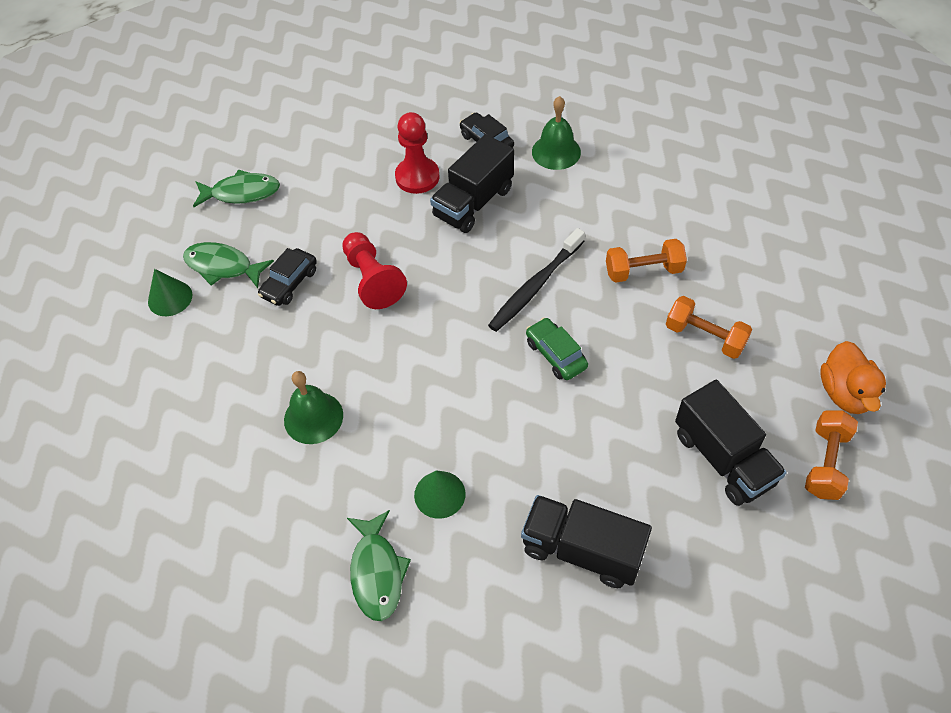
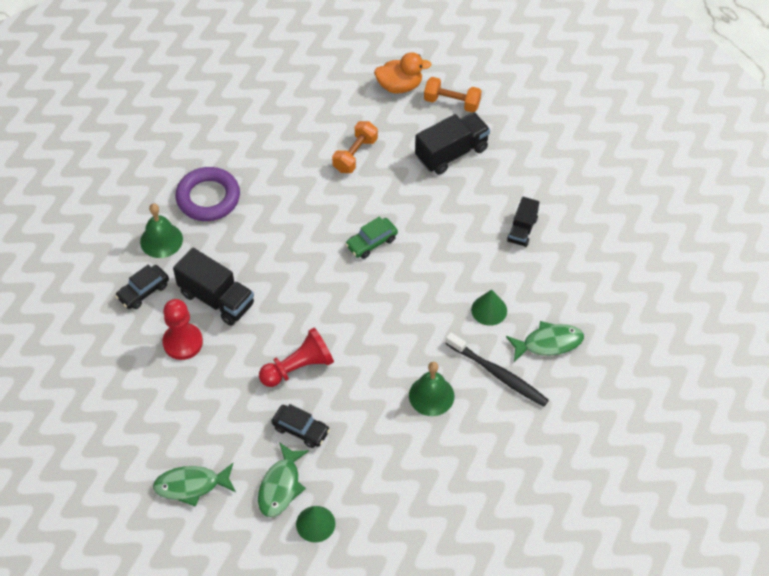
camera: 95 degrees left, 0 degrees up
(241, 193) = (191, 485): green fish -> green fish turned 90 degrees counterclockwise
(535, 286) = (307, 255): black toothbrush -> black toothbrush (498, 374)
(582, 550) = (522, 230): black truck -> black truck, size x0.60
(620, 189) = (208, 198): none -> purple ring
(643, 271) = (294, 186): orange dumbbell -> none

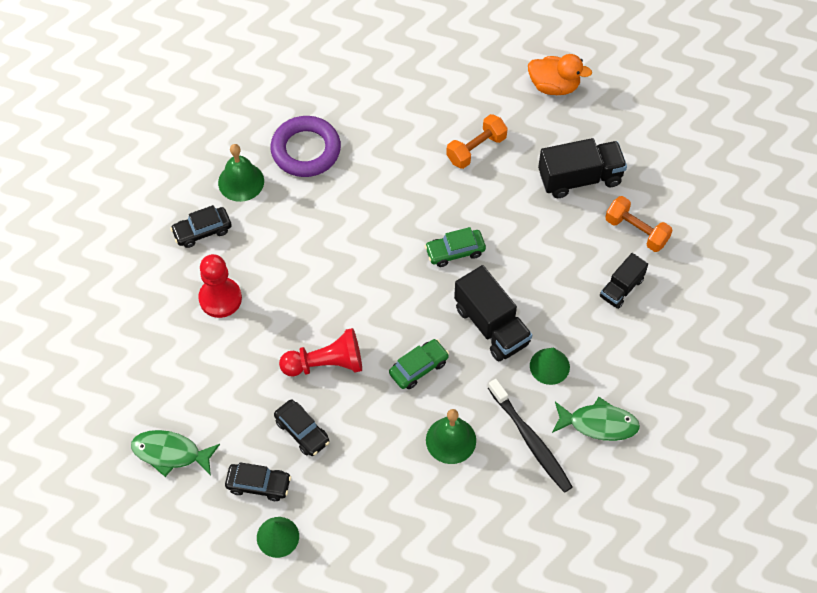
camera: 20 degrees right, 5 degrees up
(216, 299) = (272, 262): black truck -> black truck (491, 326)
(281, 486) = (258, 485): green fish -> black car
(380, 346) = (418, 368): none -> green car
(452, 102) = (603, 121): orange dumbbell -> orange dumbbell (636, 231)

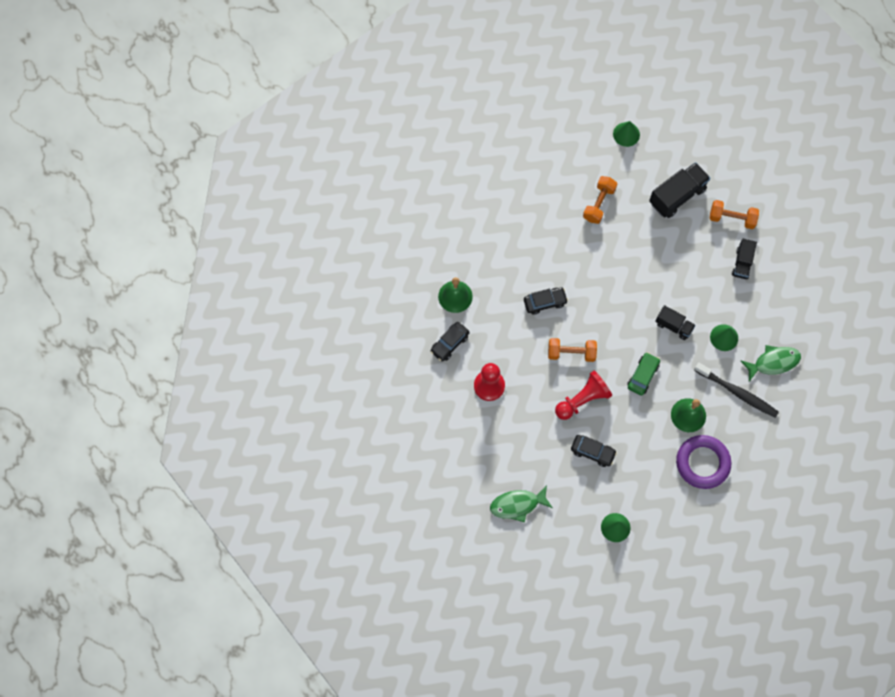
camera: 25 degrees left, 10 degrees up
(258, 485) = (585, 499): black car -> black car (545, 302)
(306, 150) = (486, 254): purple ring -> purple ring (702, 463)
(343, 303) = (571, 353): none -> orange dumbbell
(455, 251) = (623, 284): green car -> none
(491, 326) = (673, 326): black truck -> black truck, size x0.60
(554, 86) = (626, 134): orange duck -> green cone

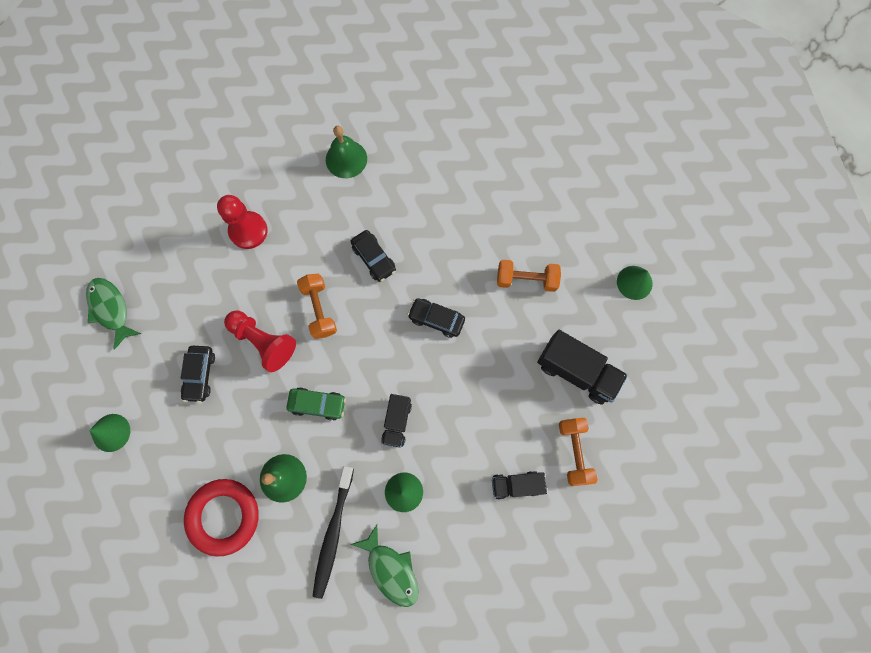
camera: 70 degrees right, 5 degrees up
(449, 343) = (286, 172): black car -> black car (436, 319)
(702, 463) = (224, 516): purple ring -> red ring

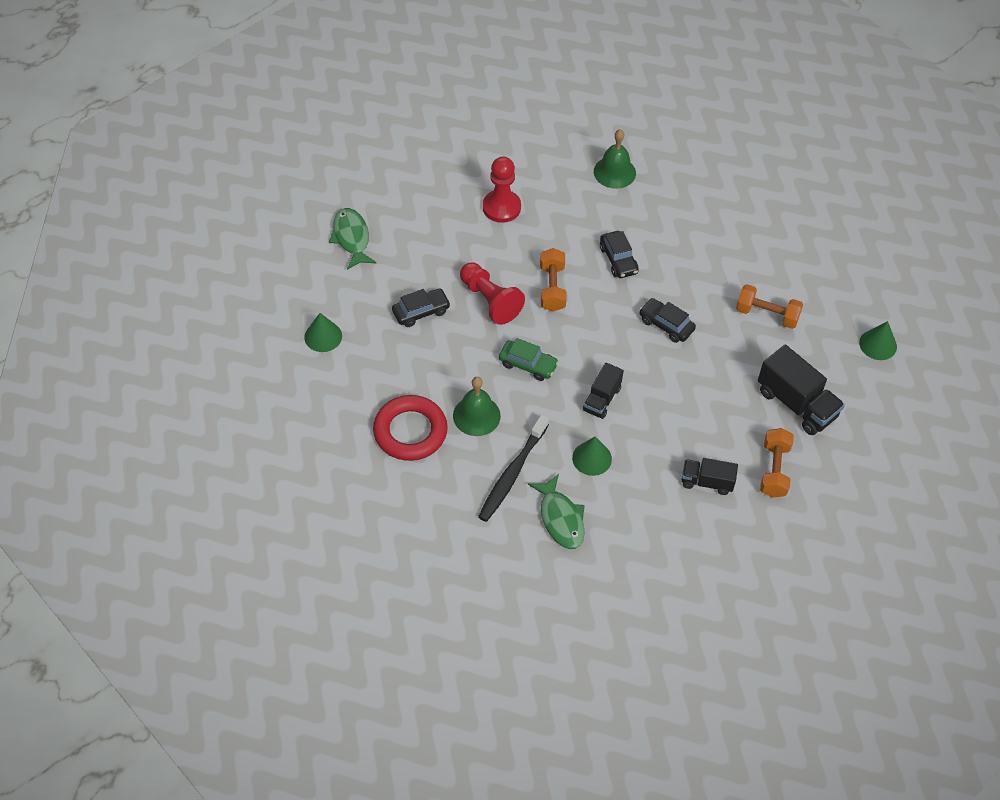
camera: 15 degrees right, 20 degrees down
(200, 375) = (421, 312): black car -> black car turned 135 degrees counterclockwise

